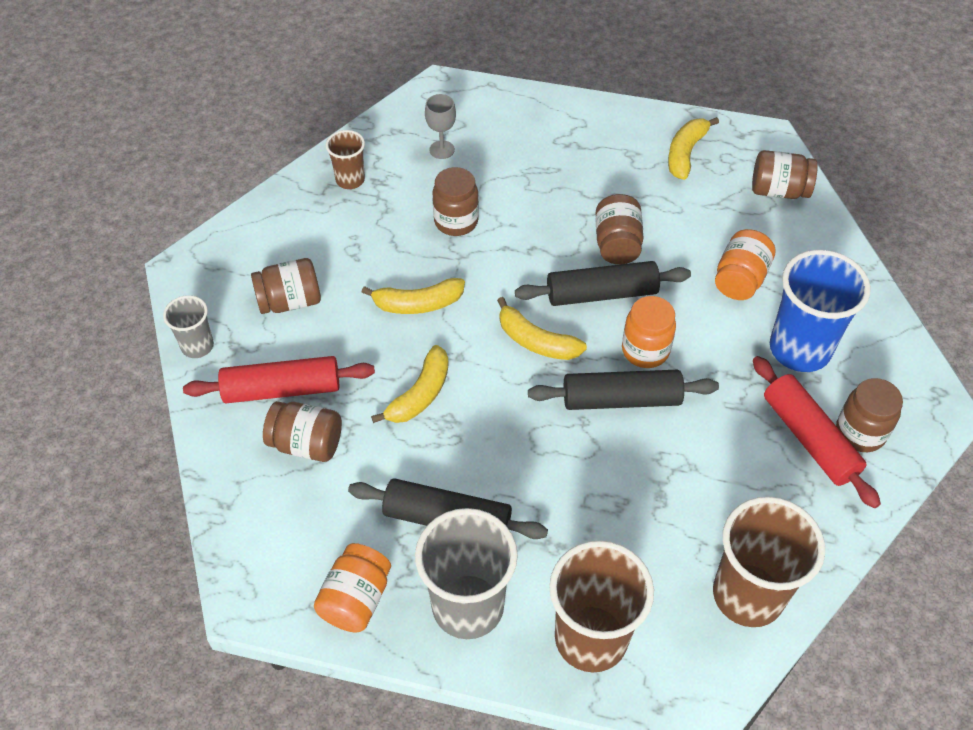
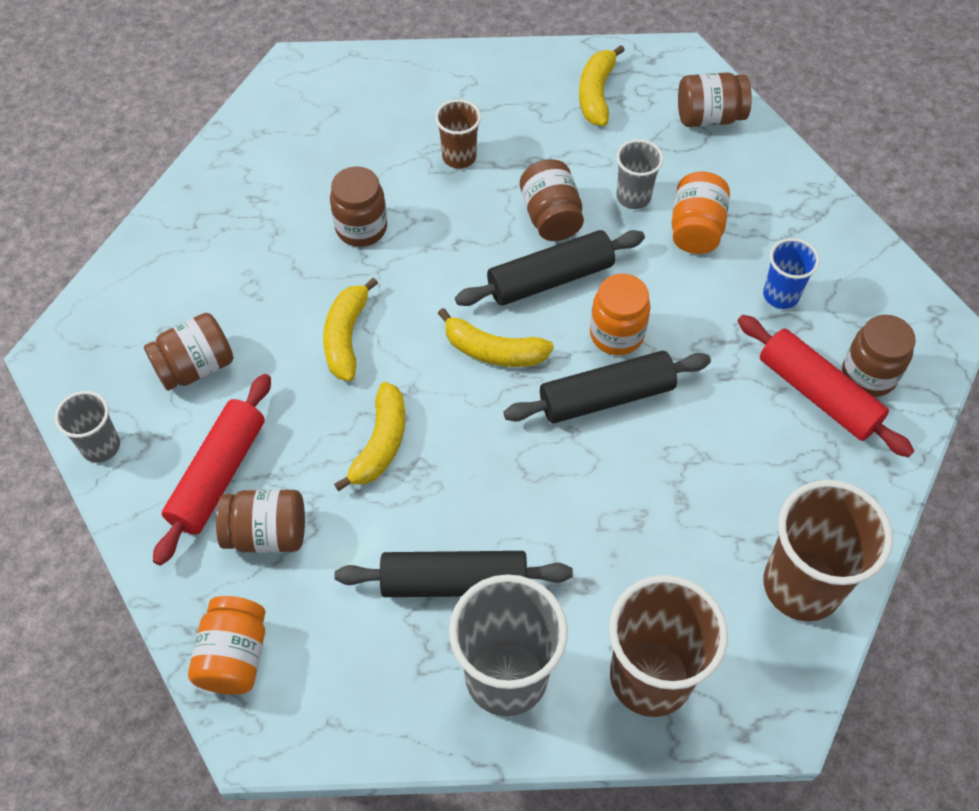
camera: 15 degrees left, 5 degrees up
(282, 389) = (218, 475): red rolling pin -> red rolling pin turned 45 degrees counterclockwise
(350, 180) = (222, 203): brown cup -> brown cup (459, 157)
(356, 599) = (378, 701): orange jar -> orange jar (234, 656)
(418, 304) = (346, 337): yellow banana -> yellow banana turned 120 degrees clockwise
(442, 150) = (319, 145): grey goblet -> none
(693, 242) = (633, 197): none -> grey cup
(799, 349) = (781, 295): blue cup -> blue cup, size x0.53

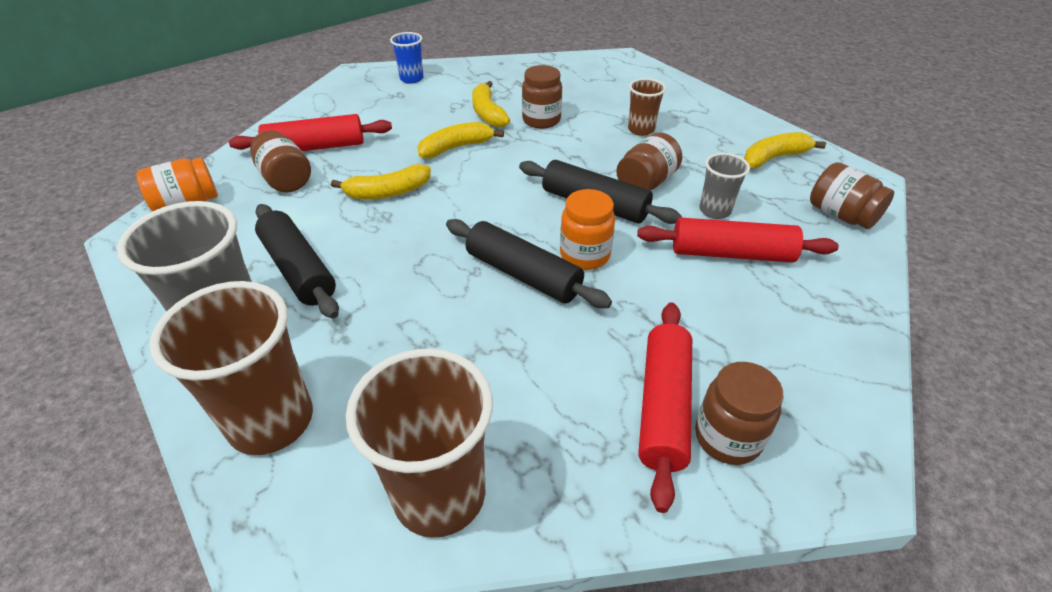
camera: 55 degrees right, 15 degrees down
(101, 446) = (306, 107): grey cup -> none
(195, 367) = (384, 111): brown jar -> none
(493, 351) = (507, 206): yellow banana -> yellow banana (488, 113)
(696, 229) = (731, 253): orange jar -> red rolling pin
(781, 295) = (735, 332): blue cup -> blue cup (411, 79)

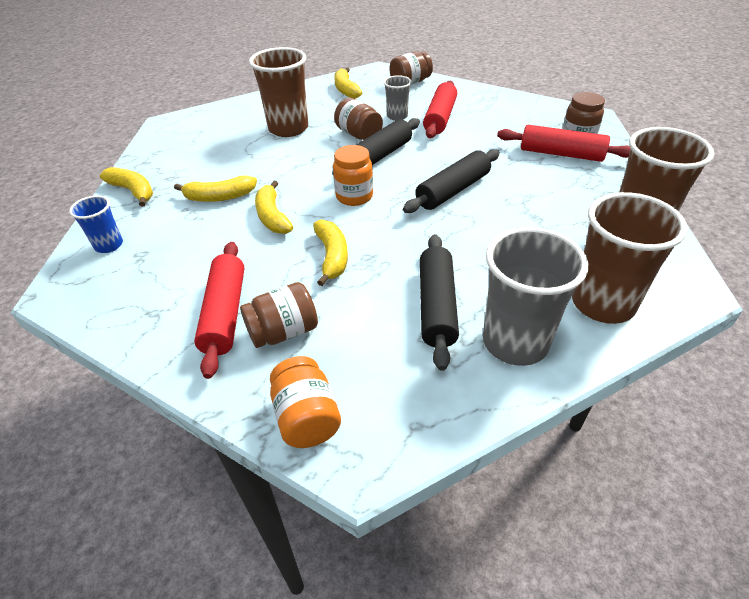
camera: 80 degrees left, 0 degrees up
(298, 269) = (437, 306): black rolling pin -> black rolling pin turned 60 degrees counterclockwise
(492, 70) = (133, 191): none -> yellow banana
(541, 120) = (249, 170): brown jar -> none
(585, 255) = (435, 165): orange jar -> orange jar (354, 196)
(641, 129) = (288, 128): brown cup -> brown cup, size x1.90

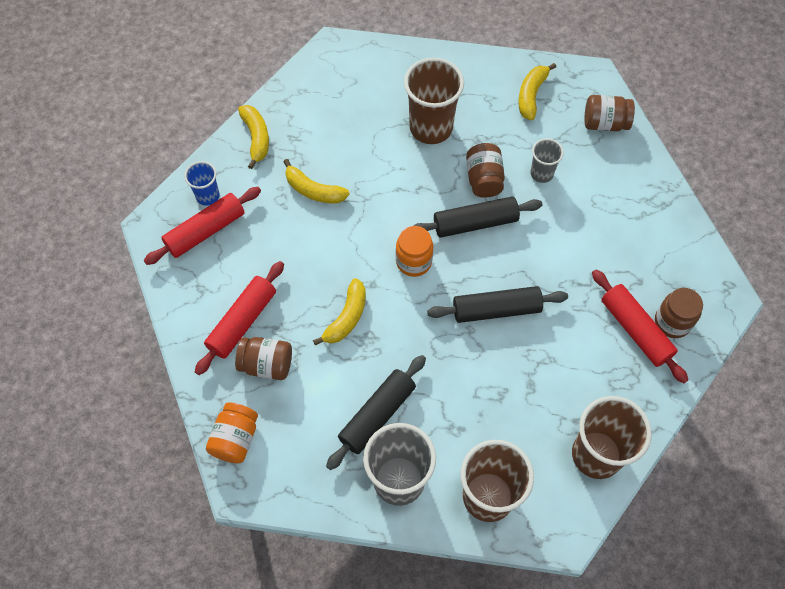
camera: 35 degrees right, 20 degrees up
(272, 216) = (336, 242): yellow banana -> none
(440, 118) = (579, 202): red rolling pin -> red rolling pin (205, 231)

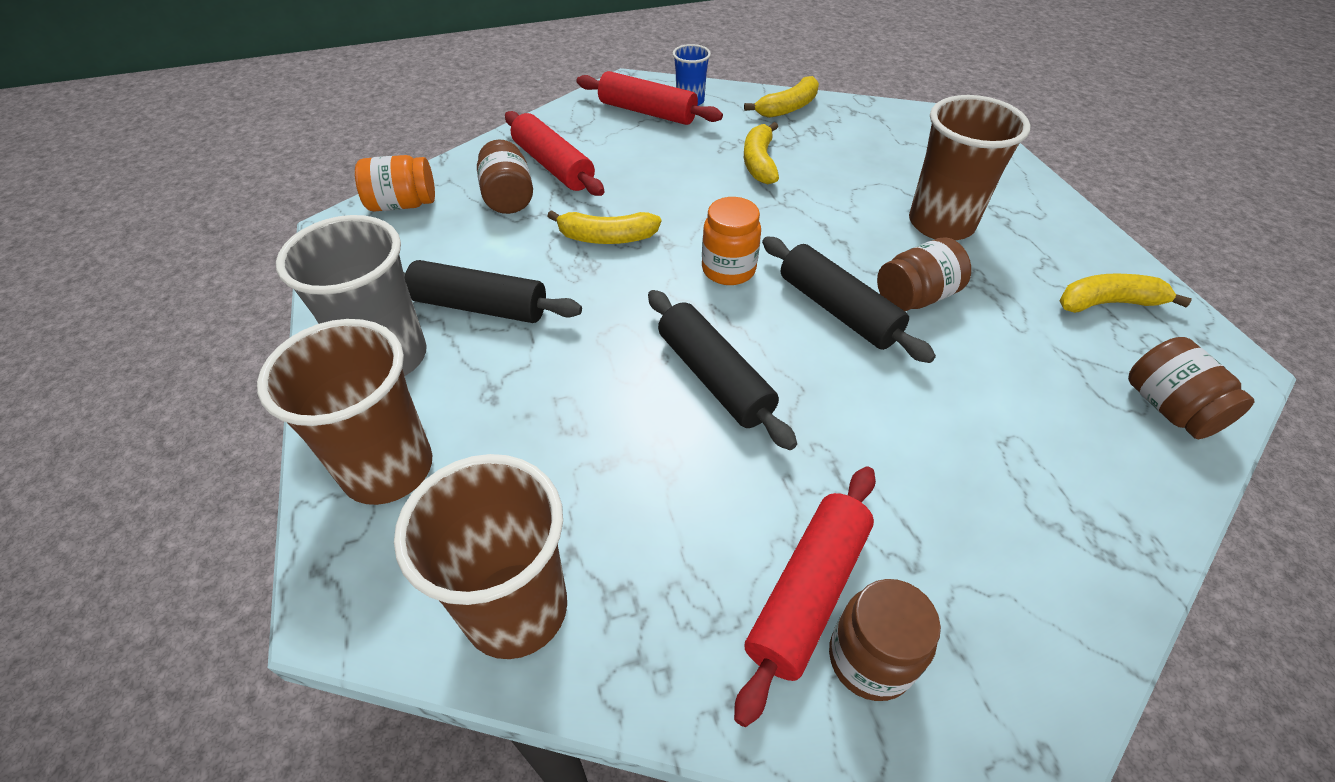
camera: 65 degrees right, 15 degrees down
(242, 322) = (553, 166): red rolling pin -> red rolling pin turned 45 degrees clockwise
(541, 173) = (990, 357): grey cup -> none

